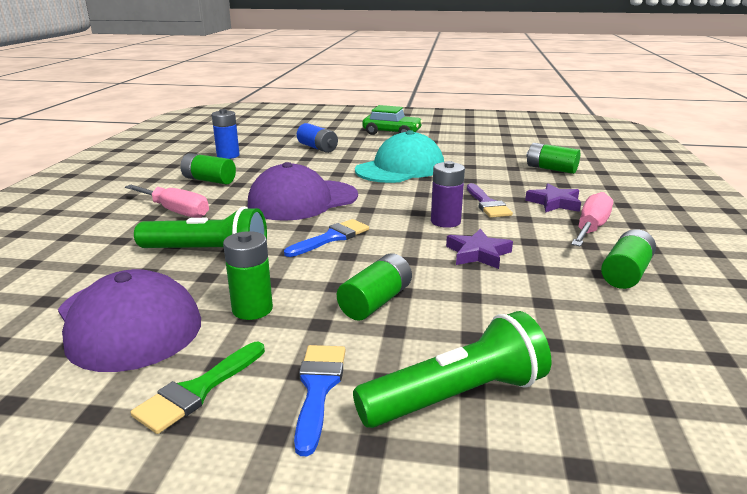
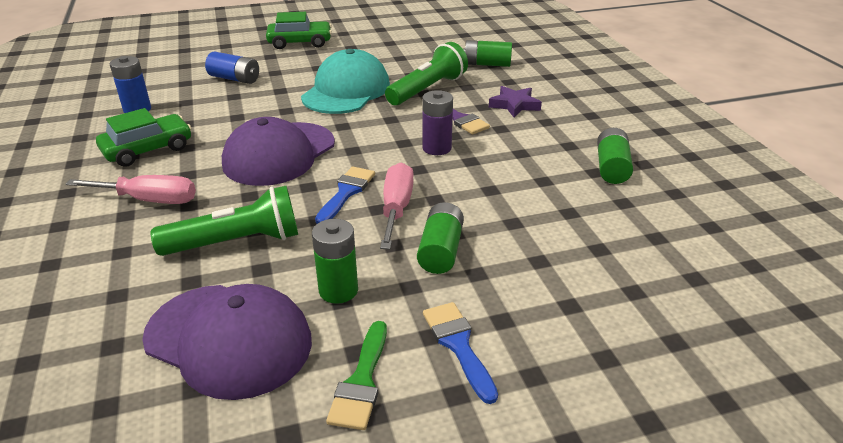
camera: 25 degrees left, 10 degrees up
(209, 180) = (148, 149): green battery -> green car
(456, 396) = (564, 316): green flashlight -> green flashlight (427, 89)
(478, 254) = (489, 177): purple star -> none
(591, 228) = (560, 127): pink screwdriver -> pink screwdriver (396, 208)

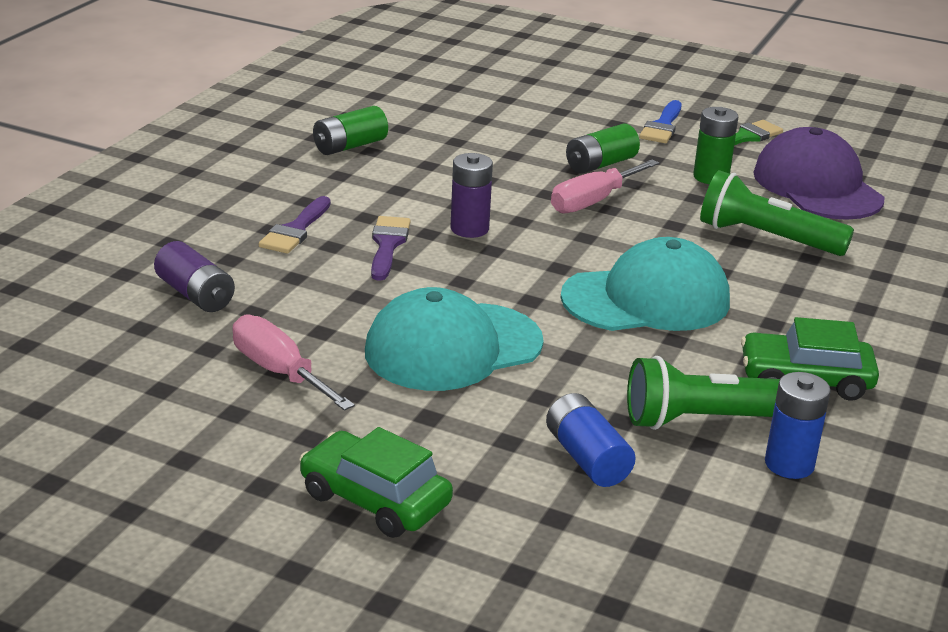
camera: 140 degrees left, 5 degrees down
(149, 200) = (832, 311): pink screwdriver -> pink screwdriver (279, 372)
(279, 154) = (646, 299): purple cap -> turquoise cap
(346, 192) = (621, 232): blue brush -> none
(427, 89) = (348, 296): green flashlight -> green flashlight (708, 420)
(487, 64) = (195, 294): green battery -> purple battery
(514, 105) = (295, 230): purple star -> purple brush

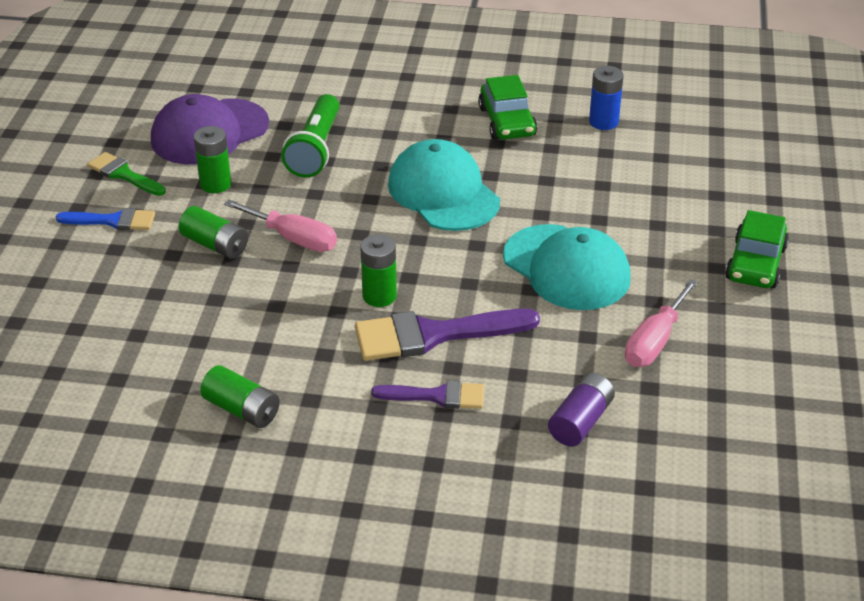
camera: 105 degrees left, 10 degrees up
(388, 245) = (433, 335): purple brush -> purple brush, size x1.72
(469, 229) = (379, 296): purple battery -> green battery
(587, 458) = (652, 192): blue battery -> none
(708, 420) = (579, 153): green flashlight -> none

